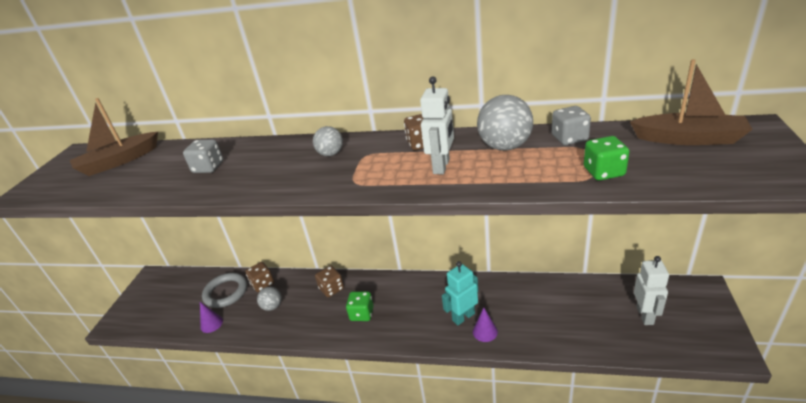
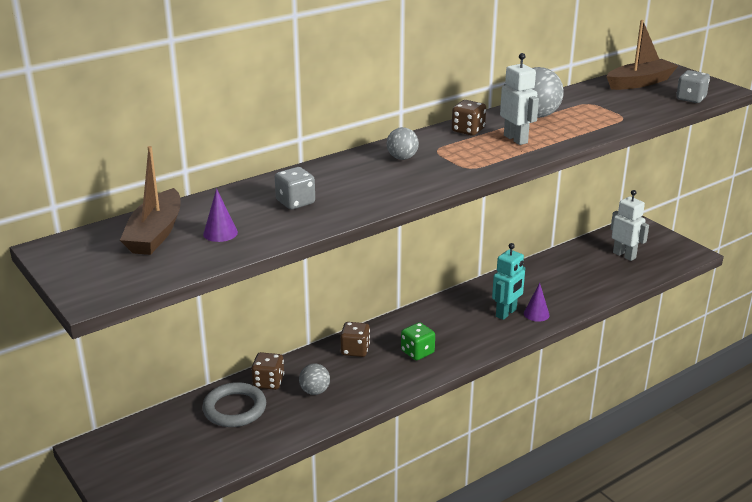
camera: 50 degrees left, 5 degrees down
(211, 324) = (268, 437): purple cone -> purple cone (220, 233)
(463, 317) = (506, 313): turquoise robot -> turquoise robot turned 150 degrees counterclockwise
(569, 138) = (569, 100): grey dice -> grey dice (690, 99)
(603, 172) = (625, 113): green dice -> none

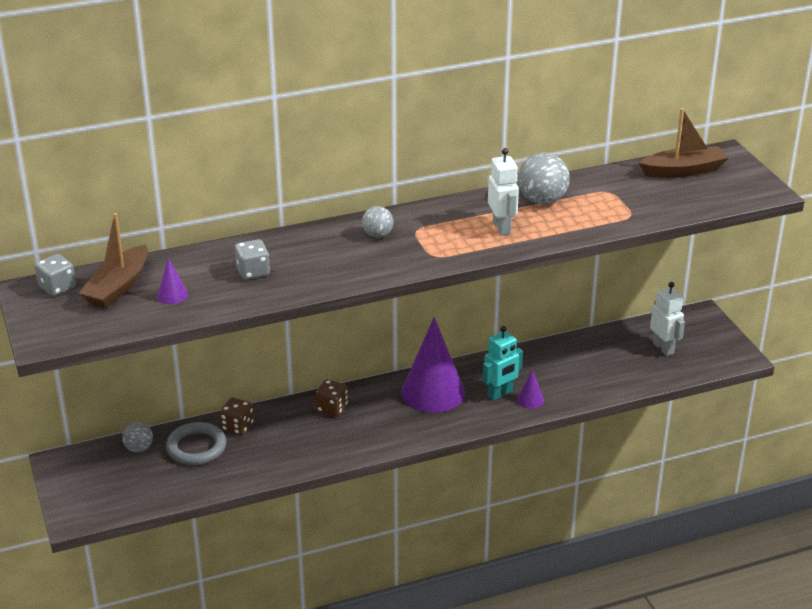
camera: 15 degrees right, 5 degrees up
(315, 391) = (275, 443): grey ball -> grey ball (139, 448)
(417, 352) = (390, 420): green dice -> none
(444, 321) = (433, 392): none -> purple cone
(468, 130) = (461, 210): brown dice -> none
(690, 99) = (722, 200): grey dice -> grey dice (57, 287)

